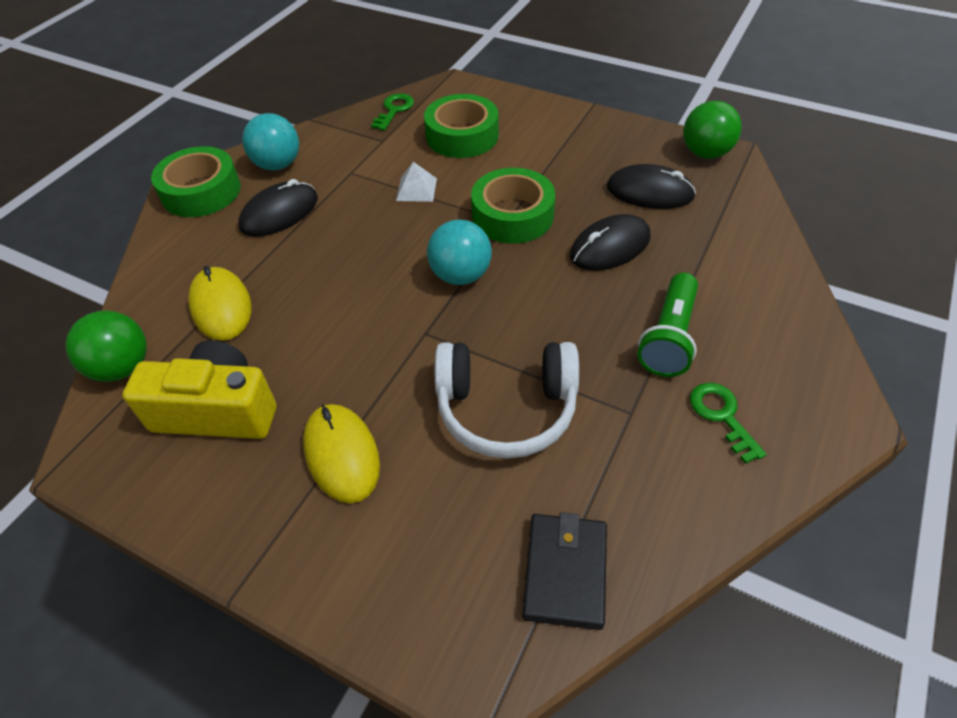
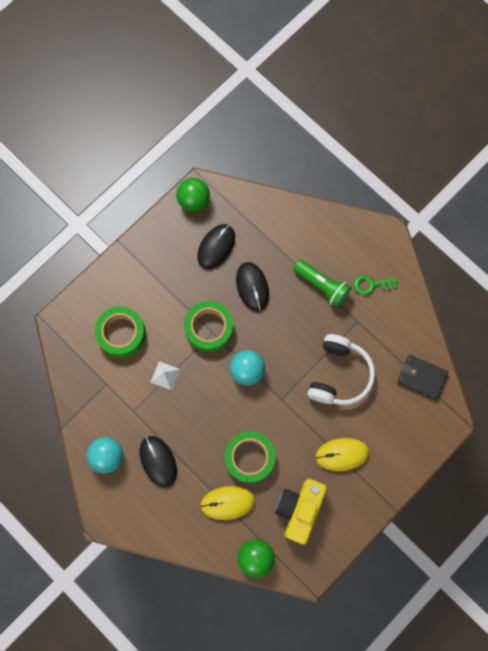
camera: 75 degrees left, 25 degrees up
(201, 191) = (118, 508): green tape -> green tape (249, 457)
(394, 110) = (74, 369): green key -> none

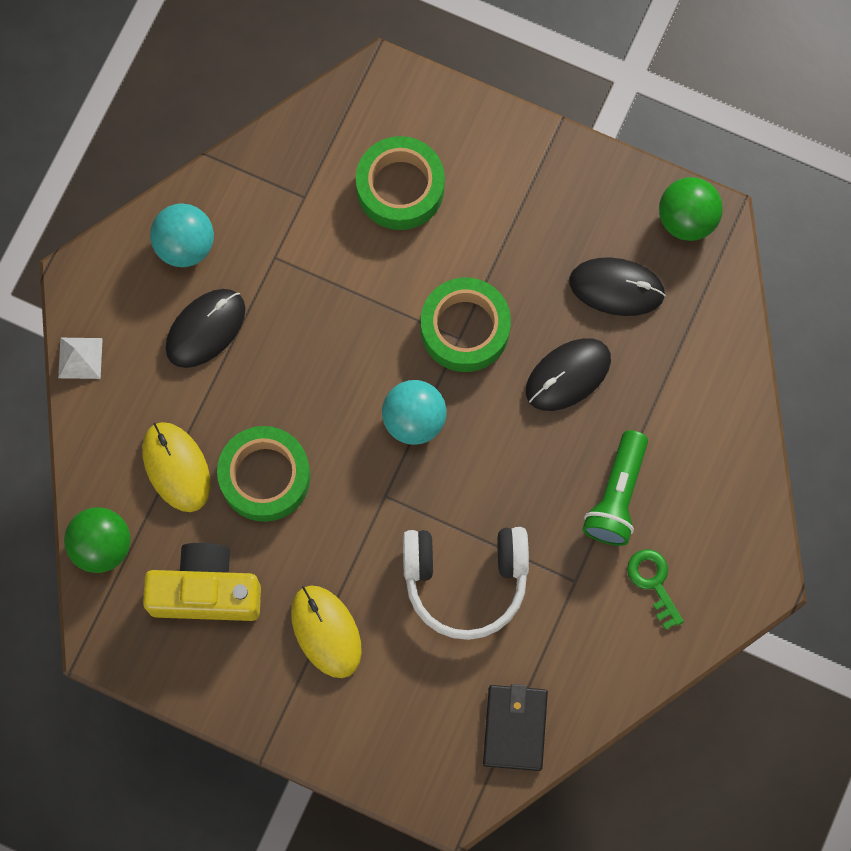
camera: 70 degrees right, 0 degrees up
(165, 375) = (355, 286): white pyramid -> white pyramid (80, 358)

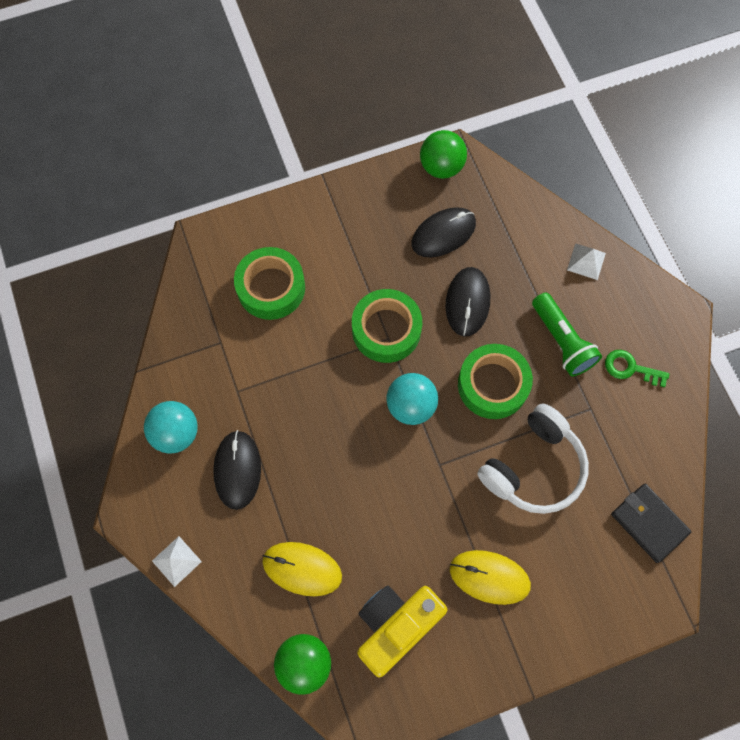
camera: 45 degrees left, 5 degrees down
(265, 477) = (360, 522): green tape -> green tape (493, 385)
(725, 445) = (586, 261): none -> white pyramid

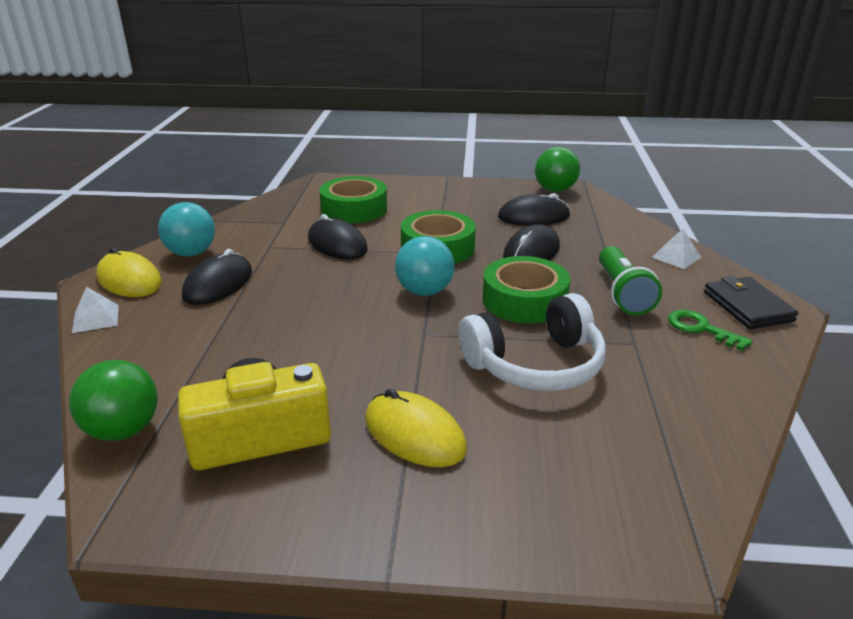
camera: 25 degrees right, 40 degrees down
(296, 361) = (337, 244): none -> black mouse
(302, 569) = (205, 359): yellow mouse -> yellow mouse (129, 280)
(649, 523) = (676, 455): black wallet -> black wallet (747, 306)

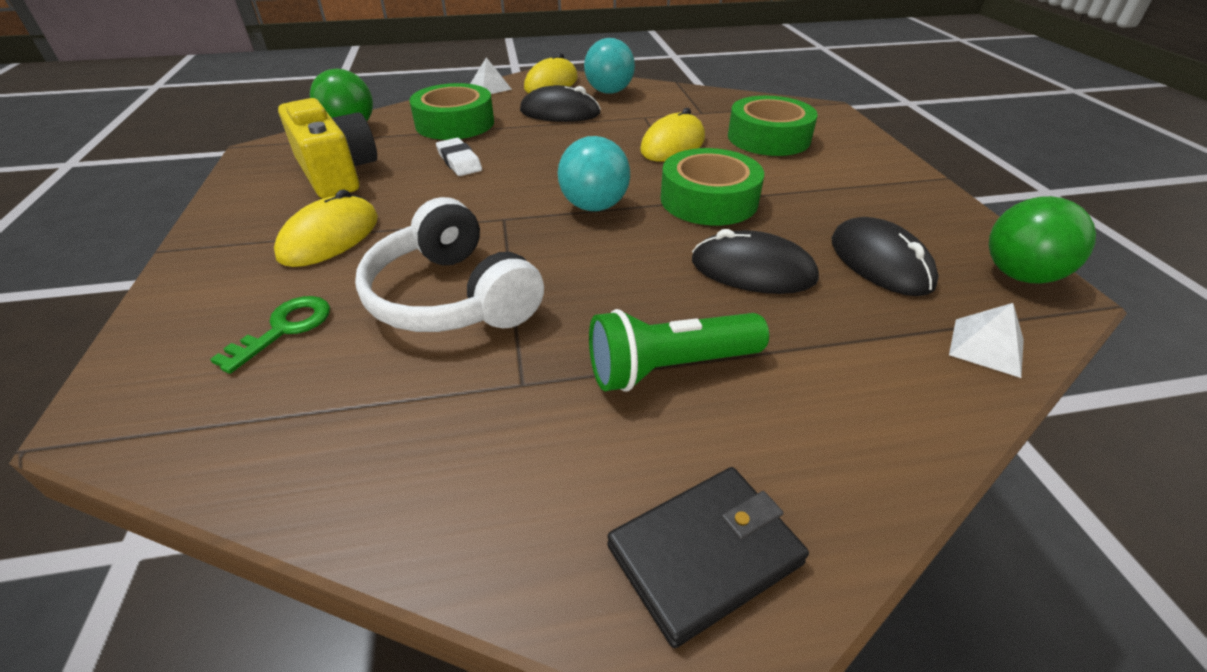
camera: 75 degrees right, 10 degrees up
(293, 350) = (459, 161): none -> white eraser
(337, 244) = (673, 144): black mouse -> yellow mouse
(524, 300) = (604, 276): green tape -> green tape (455, 123)
(676, 257) = (863, 442): white pyramid -> white pyramid (986, 347)
(701, 328) = (588, 468): green key -> green key (284, 329)

